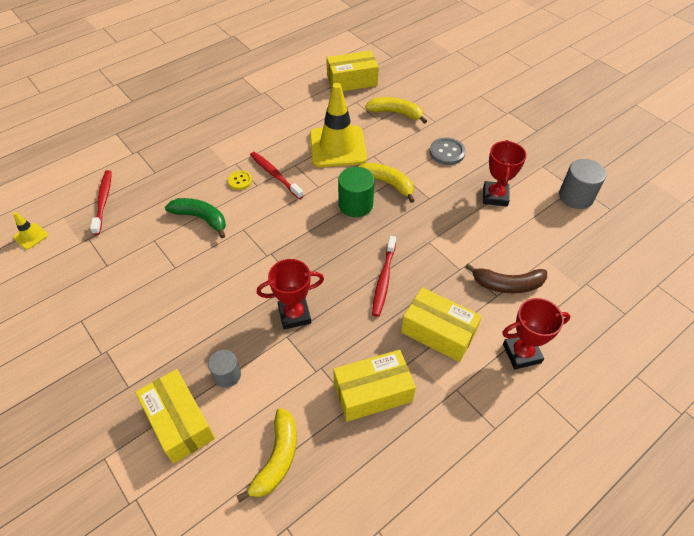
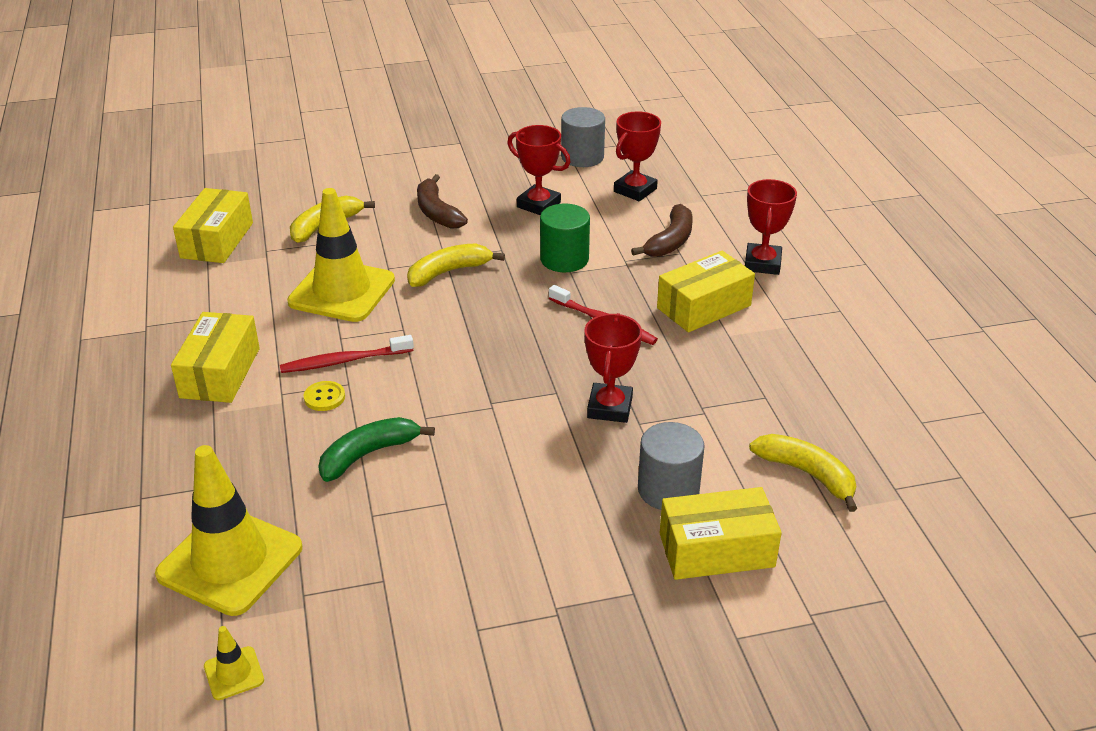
camera: 65 degrees left, 15 degrees down
(103, 201) = (230, 561): red toothbrush -> yellow traffic cone
(227, 375) = (668, 490): grey cylinder -> grey cylinder, size x1.55
(355, 204) = (464, 307): green cylinder -> green cylinder (564, 259)
(373, 392) = (757, 377): yellow box -> yellow box (220, 373)
(447, 152) = (437, 212): grey button -> brown banana
(558, 241) = (635, 190): none -> red trophy

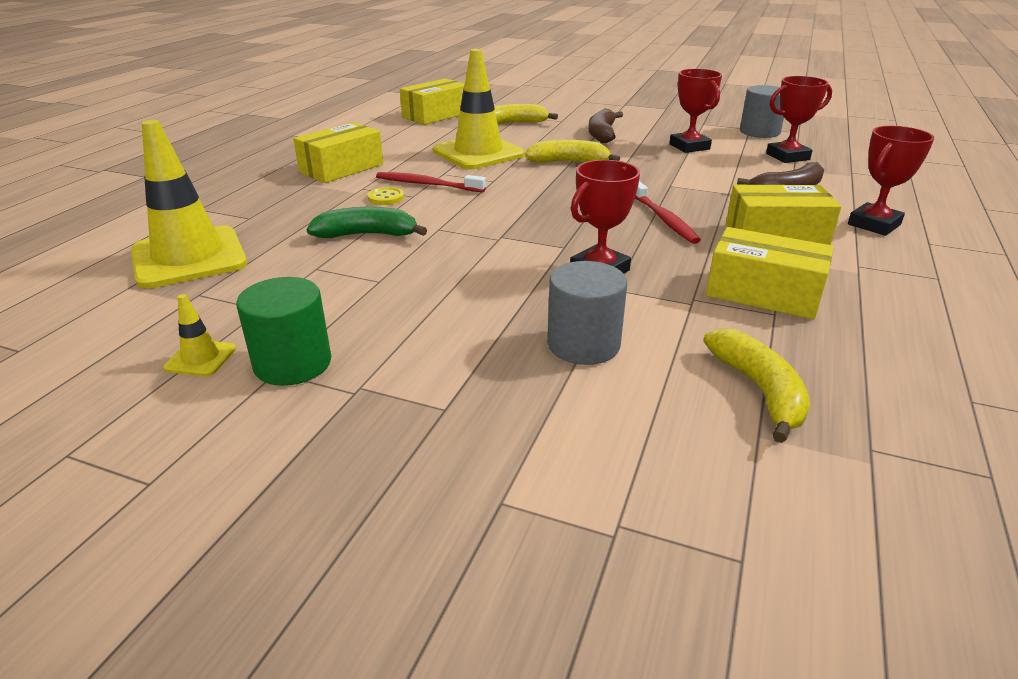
camera: 35 degrees right, 5 degrees down
(234, 673) = (81, 319): yellow traffic cone -> yellow traffic cone (200, 358)
(564, 259) = (673, 177): green cylinder -> green cylinder (293, 363)
(716, 550) = (575, 412): yellow box -> yellow box (763, 293)

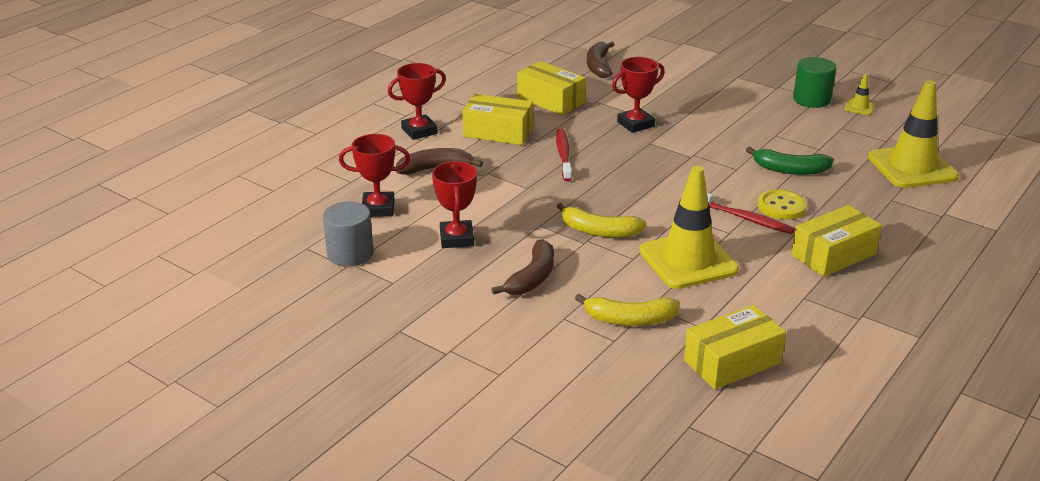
camera: 165 degrees left, 0 degrees up
(386, 198) = (781, 206): yellow button -> yellow button, size x1.52
(583, 344) = (666, 90): grey cylinder -> none
(759, 391) = (598, 66): yellow banana -> brown banana

